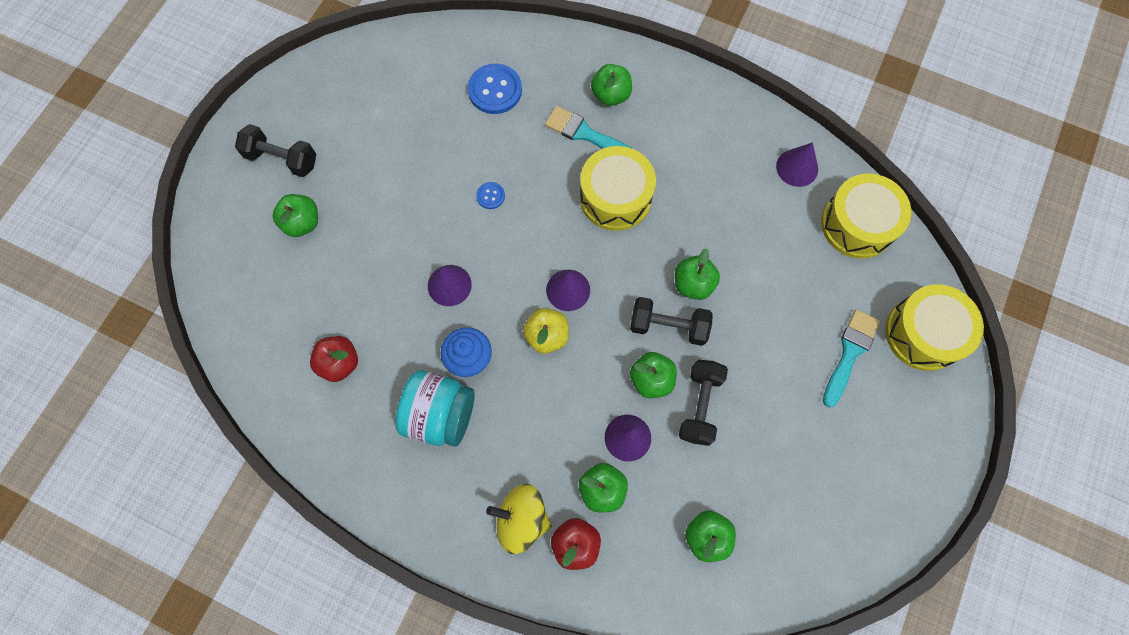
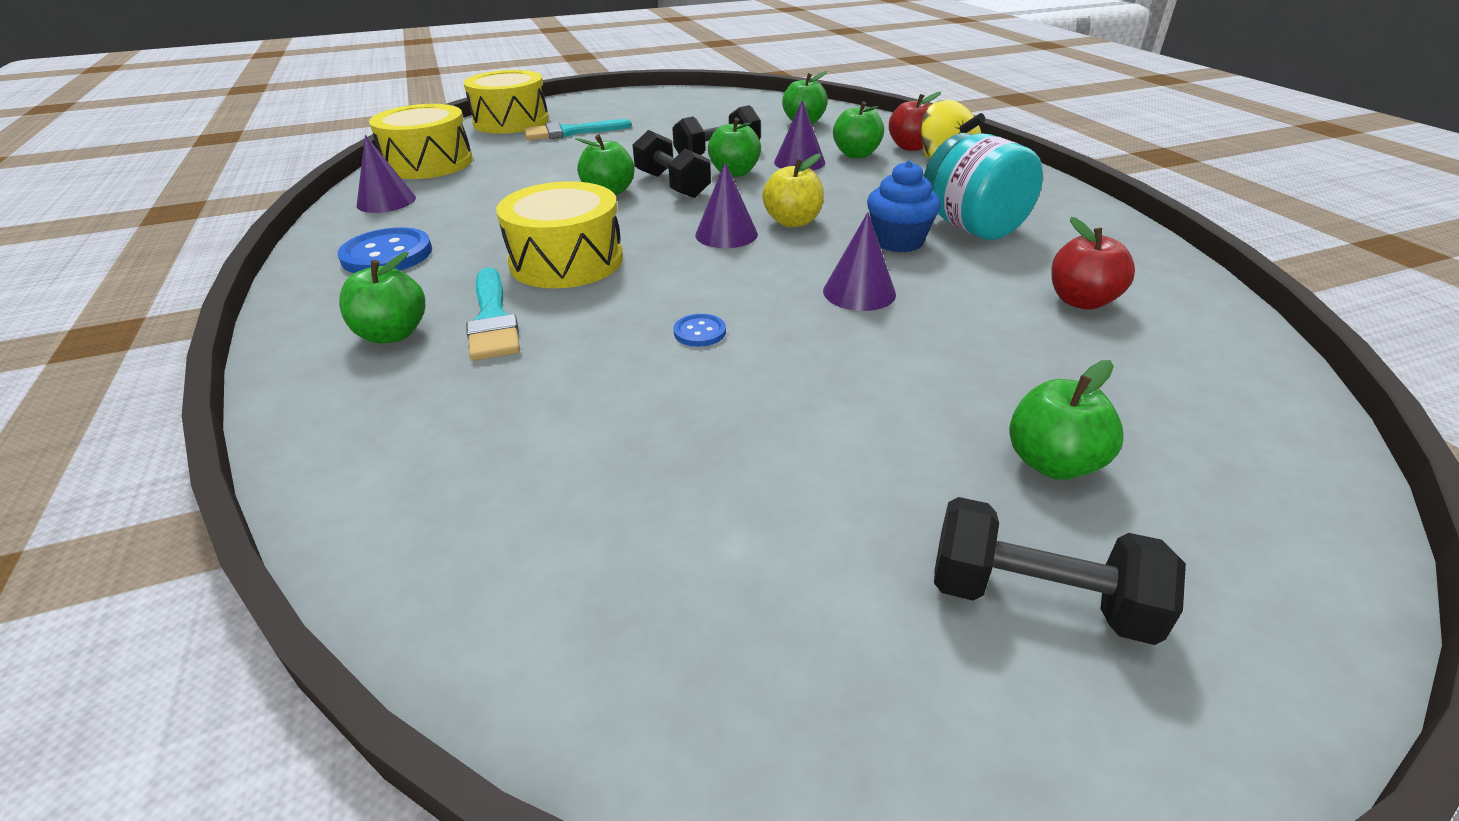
camera: 135 degrees left, 35 degrees down
(282, 159) = (1038, 599): black dumbbell -> black dumbbell turned 45 degrees counterclockwise
(495, 90) = (503, 436): blue button -> blue button (387, 255)

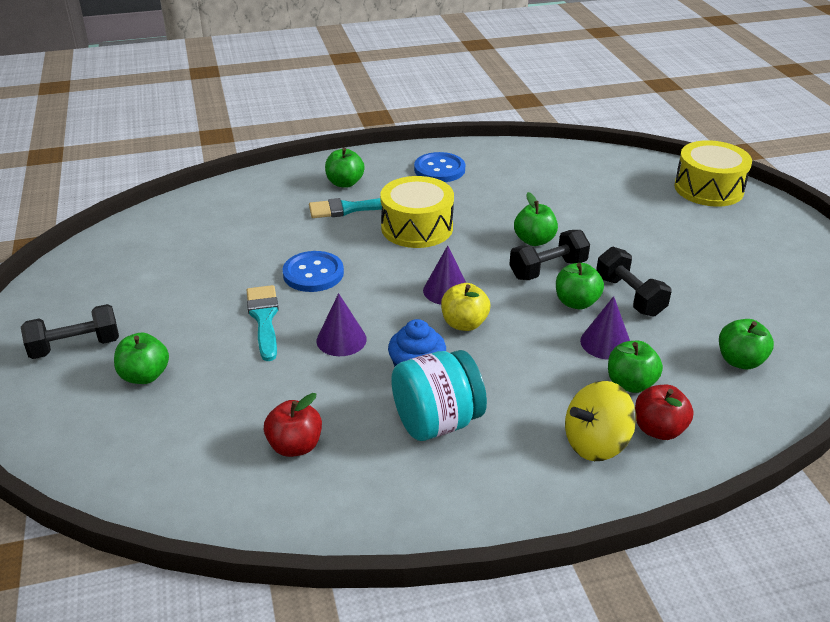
camera: 95 degrees right, 0 degrees up
(386, 201) = (523, 158): purple cone -> none
(428, 163) = (597, 164): yellow drum -> none
(570, 132) = (682, 219): turquoise brush -> turquoise brush (264, 318)
(699, 332) = (313, 273): blue button -> blue button, size x1.99
(1038, 599) = (75, 346): black dumbbell -> black dumbbell turned 45 degrees clockwise

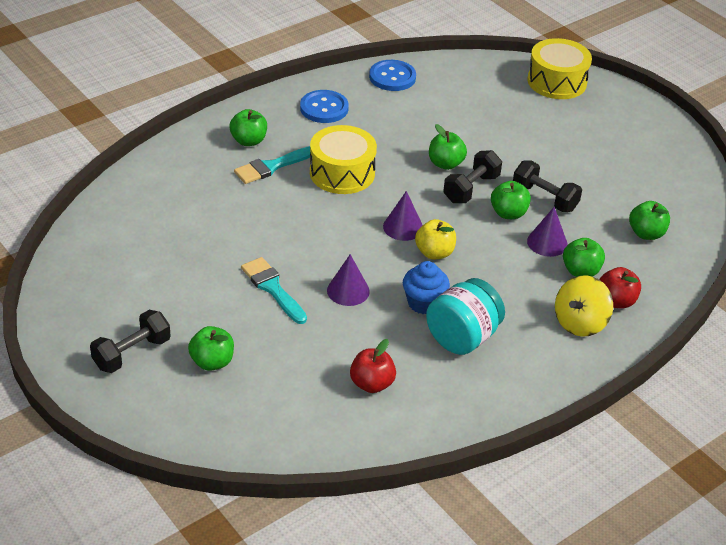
camera: 25 degrees left, 5 degrees up
(313, 273) = (284, 237): blue button -> blue button (392, 77)

